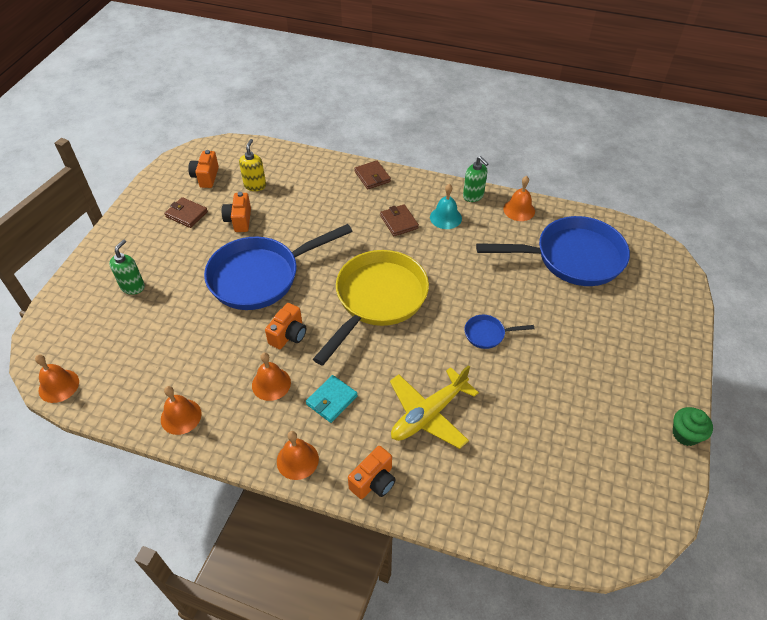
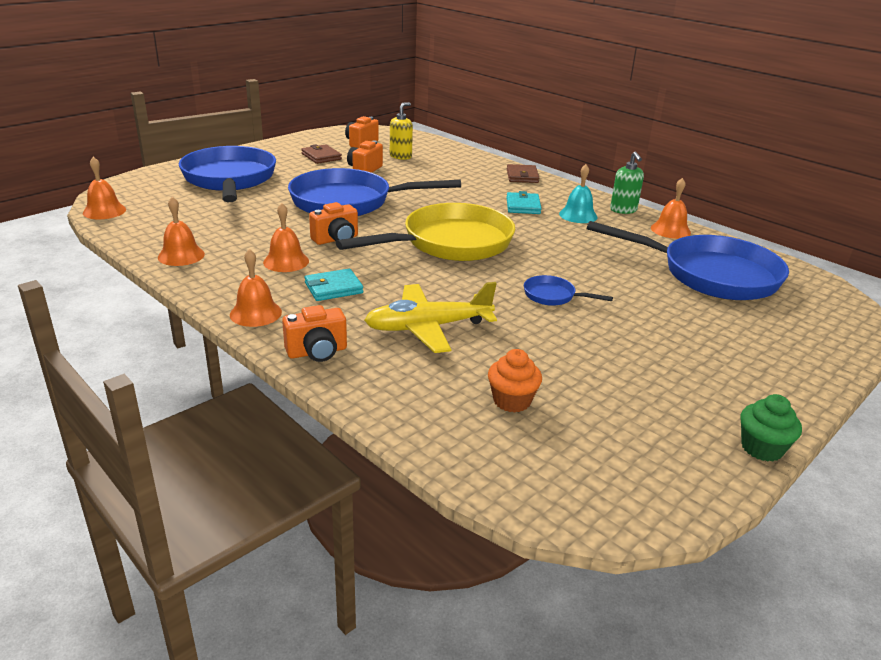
camera: 25 degrees right, 20 degrees down
(133, 287) = (229, 180): green soap dispenser -> blue pan
(399, 222) = (523, 206): brown wallet -> turquoise wallet
(528, 465) = (512, 401): none -> orange cupcake

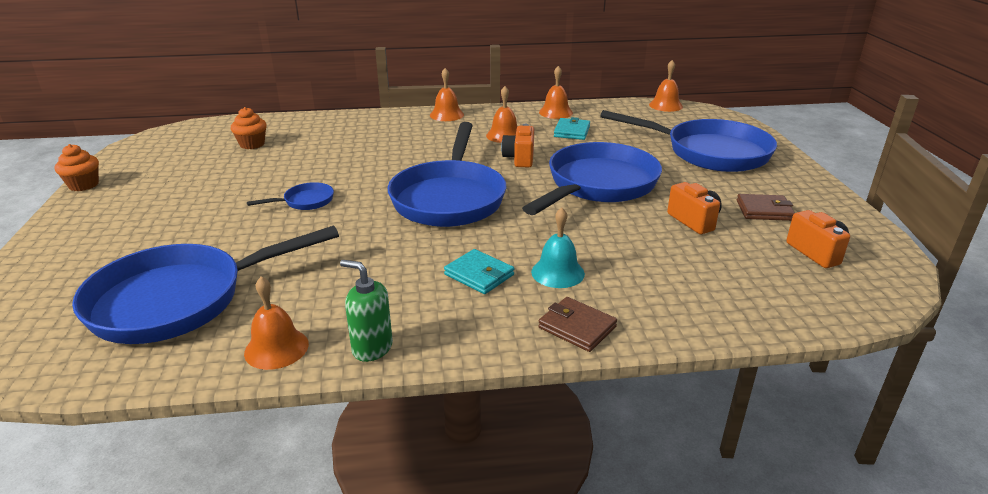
camera: 130 degrees right, 0 degrees up
(317, 352) = (381, 118): orange camera -> none
(333, 288) = (443, 138): turquoise wallet -> turquoise wallet (572, 131)
(400, 156) = (736, 262): yellow soap dispenser -> none
(427, 327) = (351, 148): yellow plane -> none
(450, 243) = (449, 198): yellow pan -> blue pan
(578, 215) = (408, 300): turquoise bell -> turquoise bell (557, 272)
(762, 448) = (84, 185): green cupcake -> orange cupcake

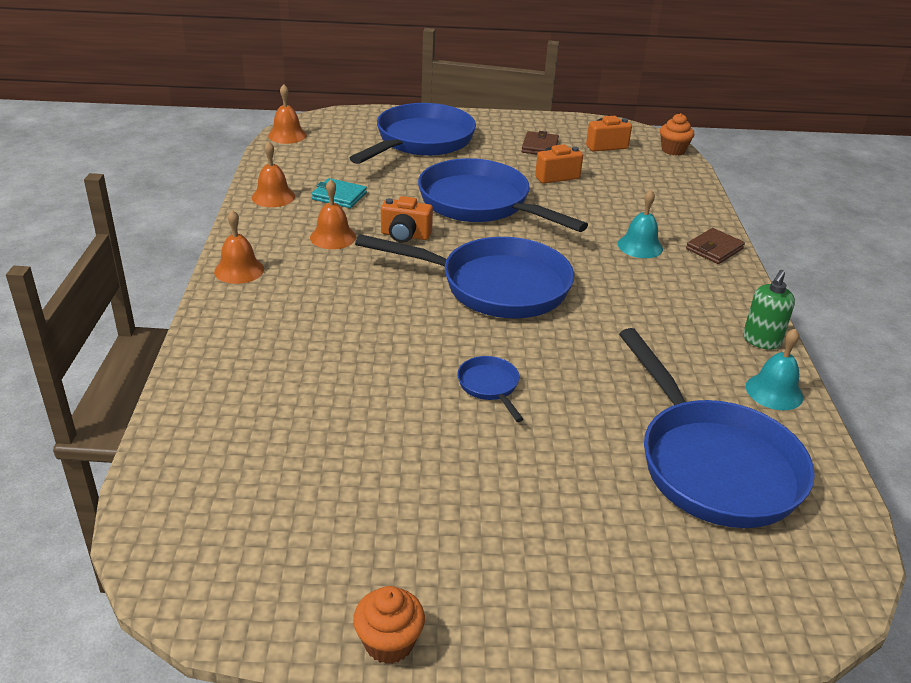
camera: 85 degrees left, 5 degrees up
(252, 144) = (275, 450): orange cupcake -> orange cupcake (673, 150)
(276, 348) = (774, 391): orange bell -> turquoise bell
(479, 275) = (646, 282): turquoise wallet -> none

